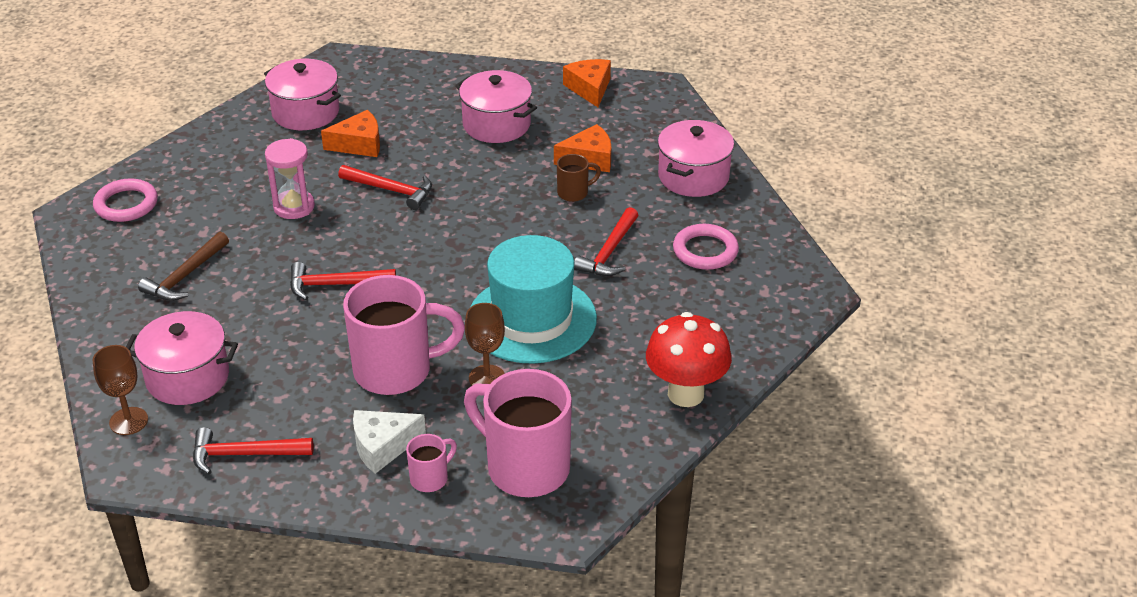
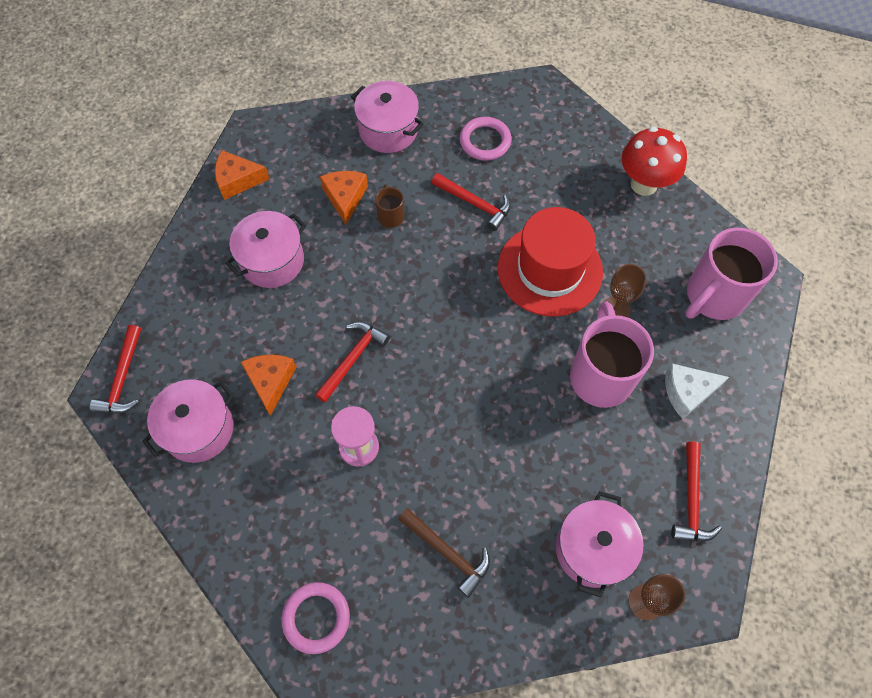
camera: 80 degrees left, 25 degrees up
(335, 285) = (482, 416): red hammer -> red hammer (122, 378)
(382, 446) = (687, 392): white cheese -> white cheese turned 90 degrees clockwise
(430, 478) = (722, 361): pink mug -> none
(532, 319) = (550, 270): turquoise hat -> red hat

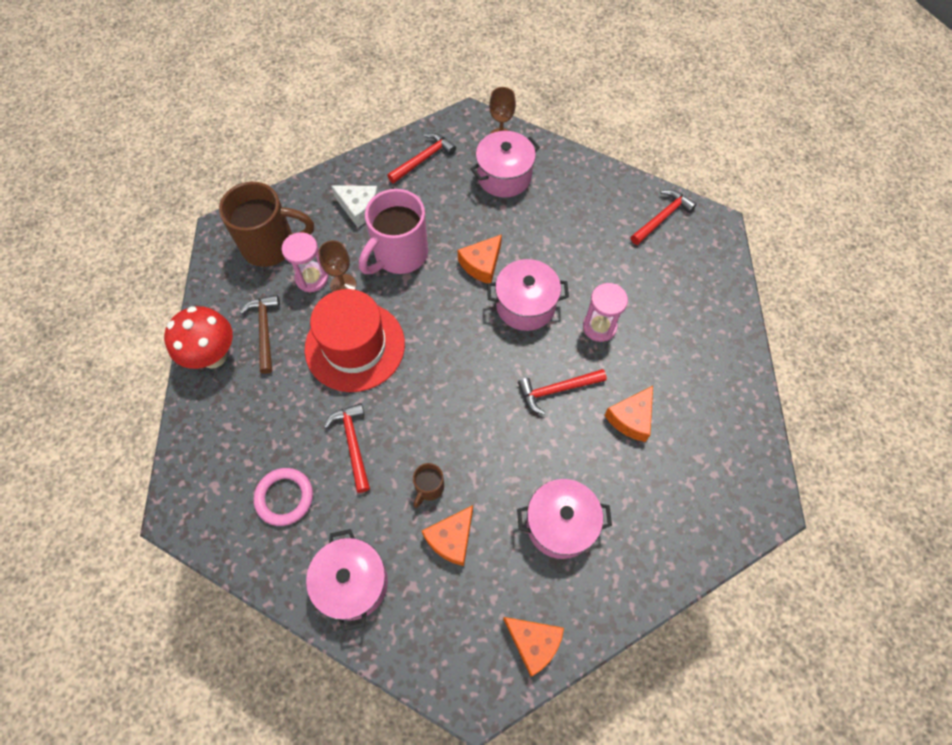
camera: 140 degrees left, 0 degrees up
(122, 378) = (750, 509): red hammer -> red hammer (662, 217)
(199, 429) = (708, 422): pink pot -> pink pot (525, 305)
(316, 618) = (697, 253): pink ring -> none
(447, 553) = (591, 231): brown hammer -> brown hammer (265, 330)
(519, 425) = (482, 264): none -> orange cheese
(647, 296) = (312, 278): none -> pink hourglass
(713, 296) = (271, 246): pink mug -> brown mug

